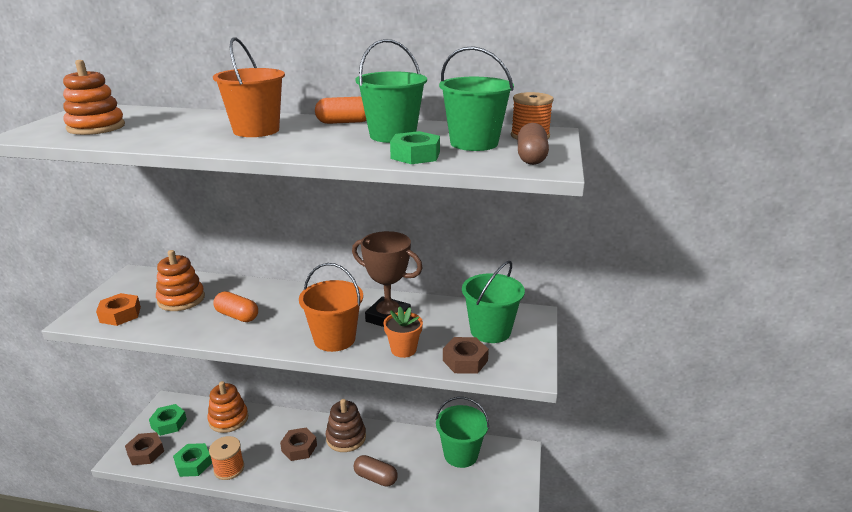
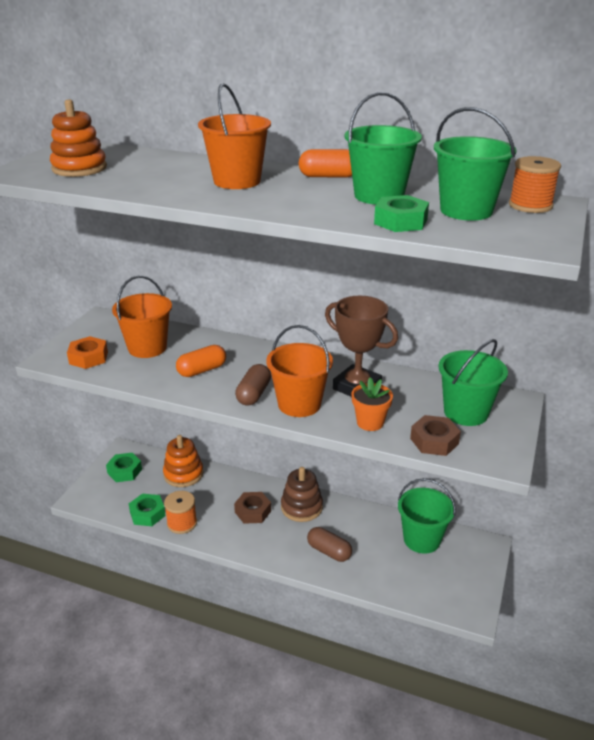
camera: 10 degrees right, 5 degrees up
(145, 452) = (102, 497): brown nut -> none
(181, 299) = (147, 348): orange stacking toy -> orange bucket
(237, 316) = (202, 370): orange capsule -> orange capsule turned 75 degrees counterclockwise
(531, 157) = (527, 232): brown capsule -> brown capsule (253, 394)

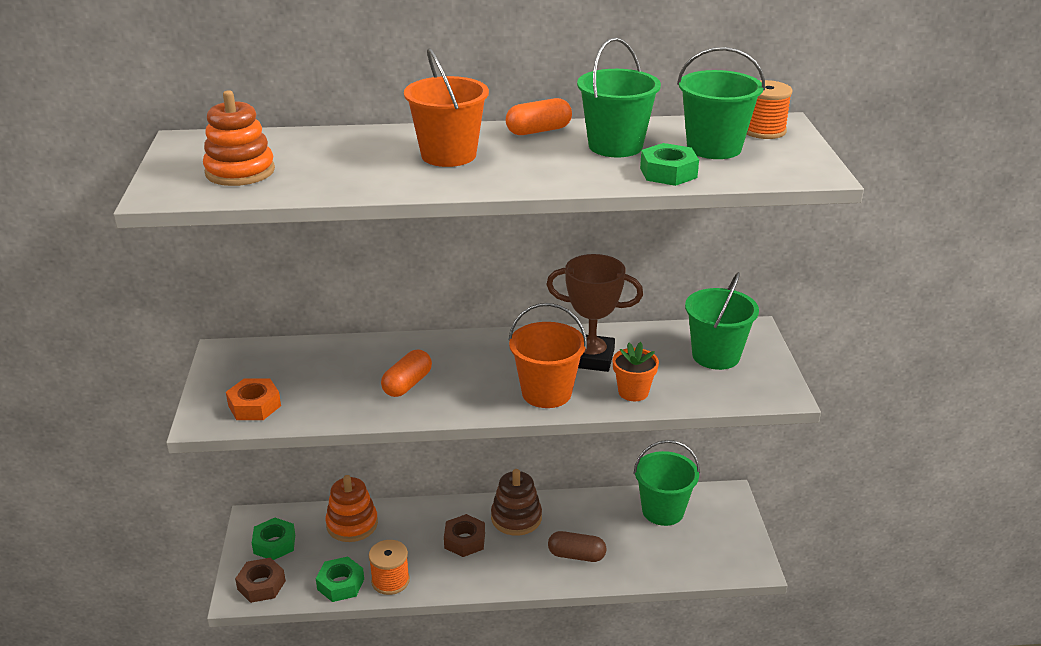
camera: 25 degrees left, 0 degrees up
(147, 348) = (318, 375): orange bucket -> none
(253, 394) = (489, 395): brown capsule -> none
(434, 441) = (708, 393): brown nut -> brown nut (261, 585)

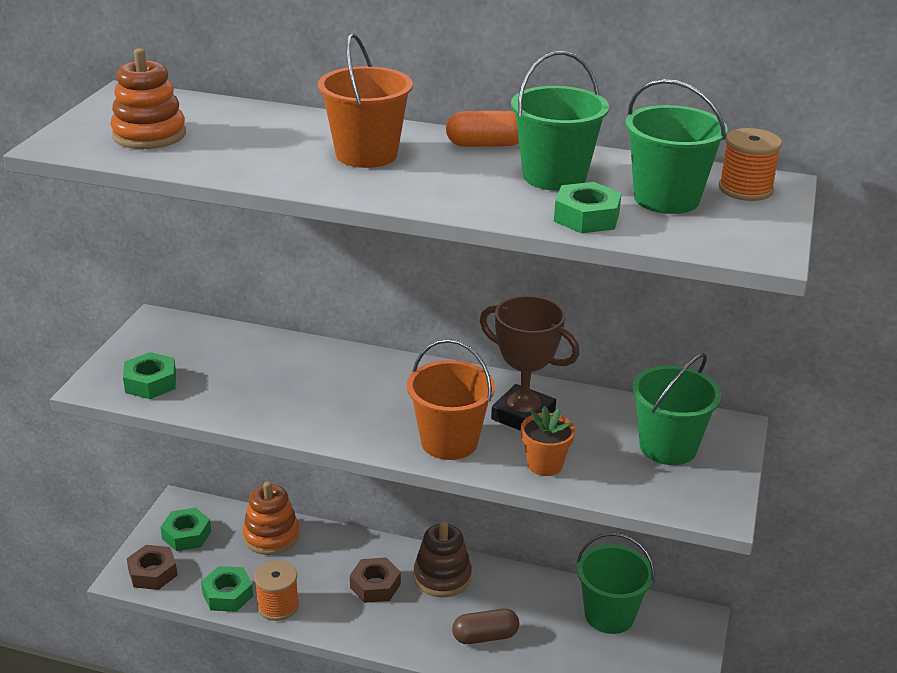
camera: 20 degrees right, 0 degrees up
(254, 406) = (151, 382): orange nut -> green nut
(407, 384) = (311, 397): orange capsule -> none
(576, 555) = (485, 636): brown capsule -> brown capsule turned 45 degrees counterclockwise

